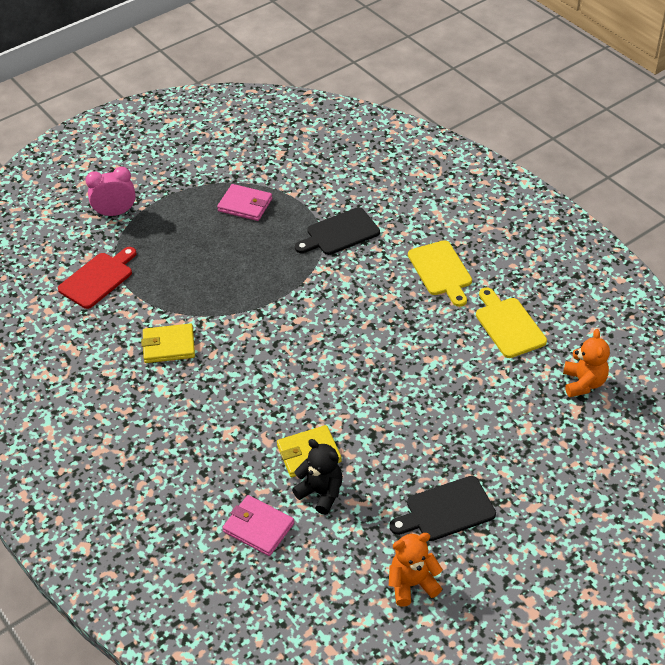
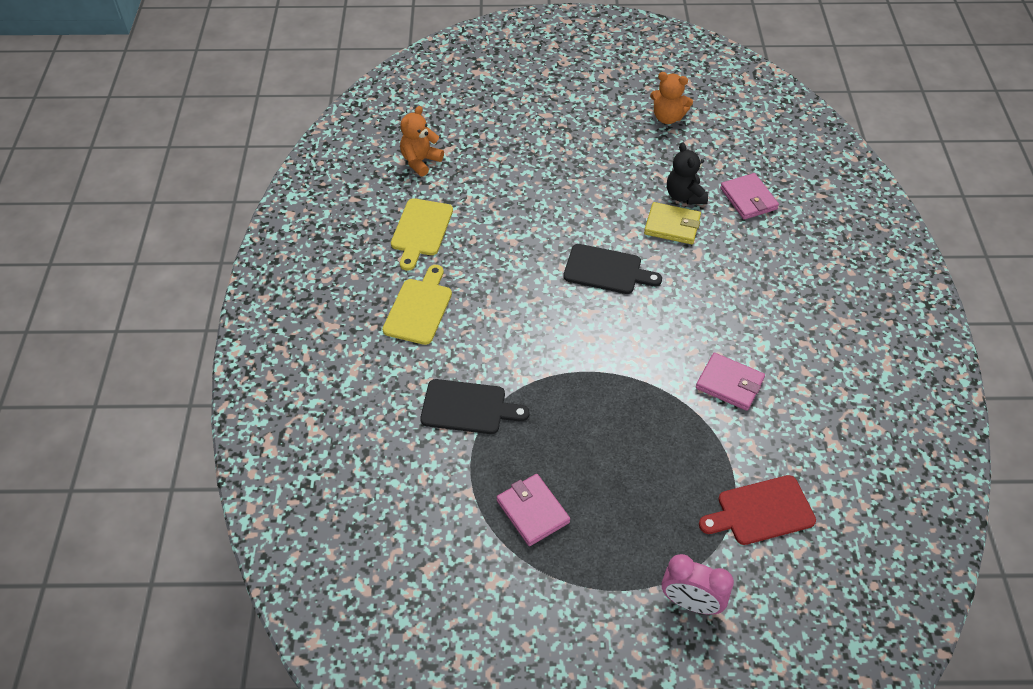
camera: 145 degrees left, 5 degrees up
(169, 346) = (729, 384): yellow wallet -> pink wallet
(446, 510) = (605, 141): black cutting board -> black cutting board (606, 270)

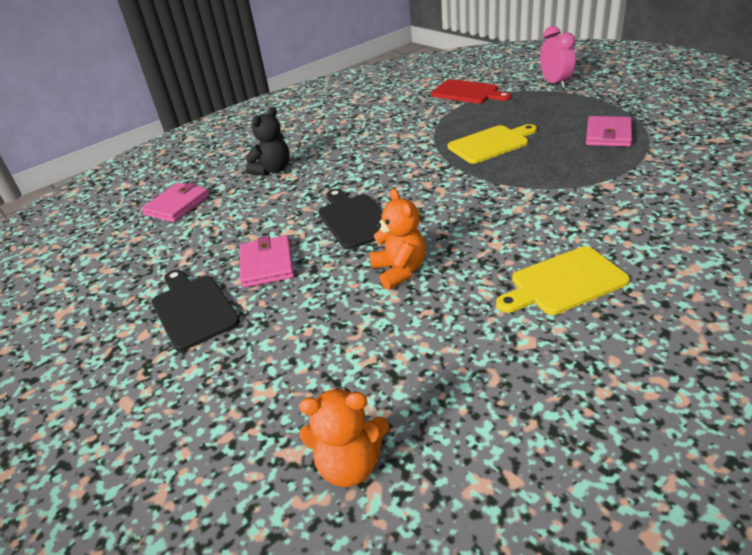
camera: 125 degrees left, 15 degrees down
(421, 230) = (469, 361): yellow cutting board -> yellow cutting board (491, 144)
(468, 407) = (597, 195): black cutting board -> black cutting board (193, 309)
(667, 117) = (68, 303): orange teddy bear -> orange teddy bear (399, 271)
(672, 226) = (255, 219): yellow wallet -> none
(684, 196) = (204, 233): black teddy bear -> black teddy bear (273, 170)
(729, 384) = (392, 133): pink wallet -> pink wallet (267, 264)

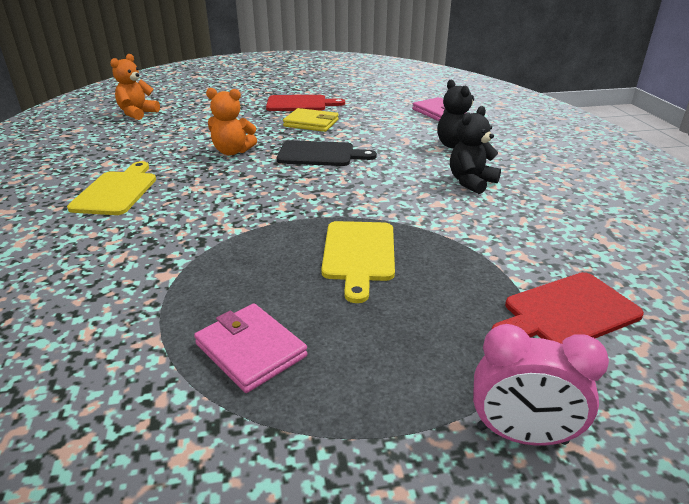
camera: 115 degrees right, 5 degrees down
(193, 309) = (300, 104): black cutting board -> red cutting board
(267, 264) = (311, 123): pink wallet -> yellow wallet
(345, 145) = (471, 182): none -> black teddy bear

